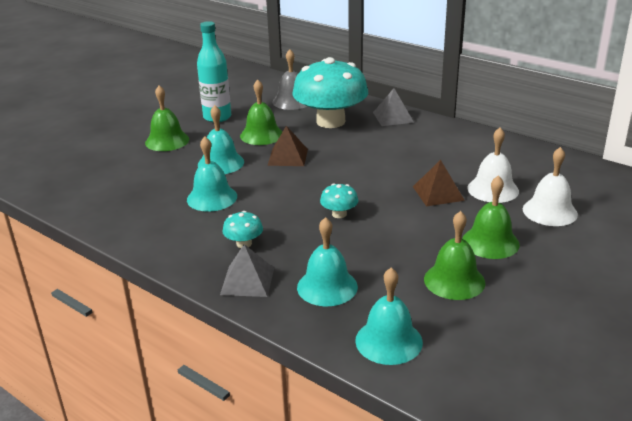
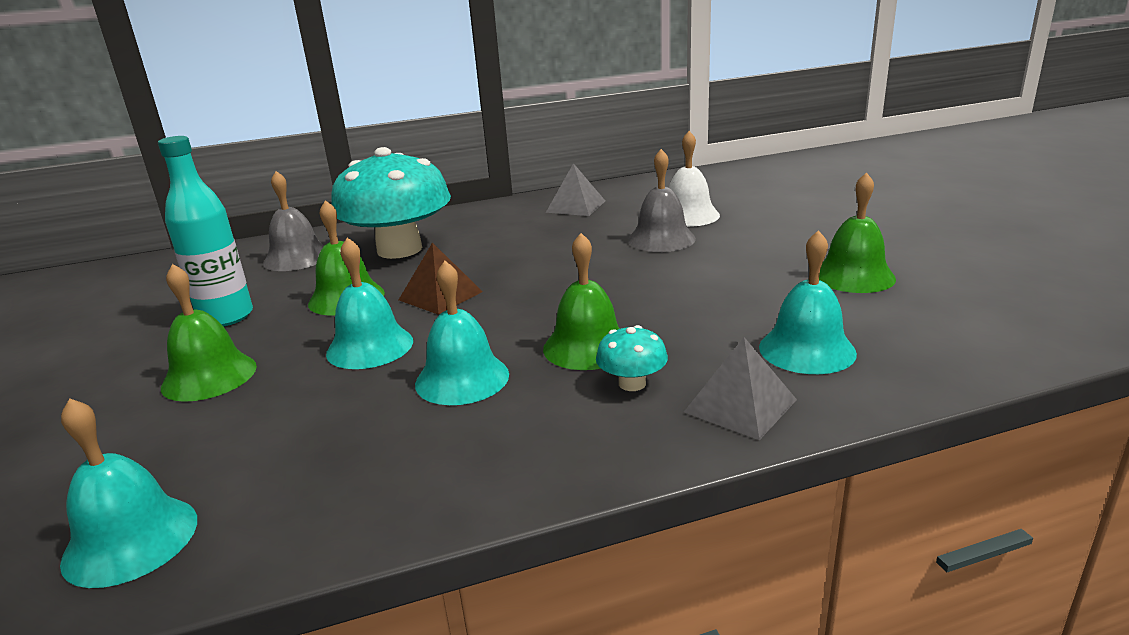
camera: 55 degrees left, 5 degrees down
(339, 214) = (637, 299): turquoise mushroom -> none
(388, 341) = (960, 341): turquoise bell -> turquoise bell (131, 540)
(393, 117) = (456, 218): grey pyramid -> grey pyramid (575, 206)
(438, 193) = (661, 239): brown pyramid -> grey bell
(490, 242) = (791, 242): green bell -> green bell (587, 347)
(550, 211) = (760, 205): white bell -> none

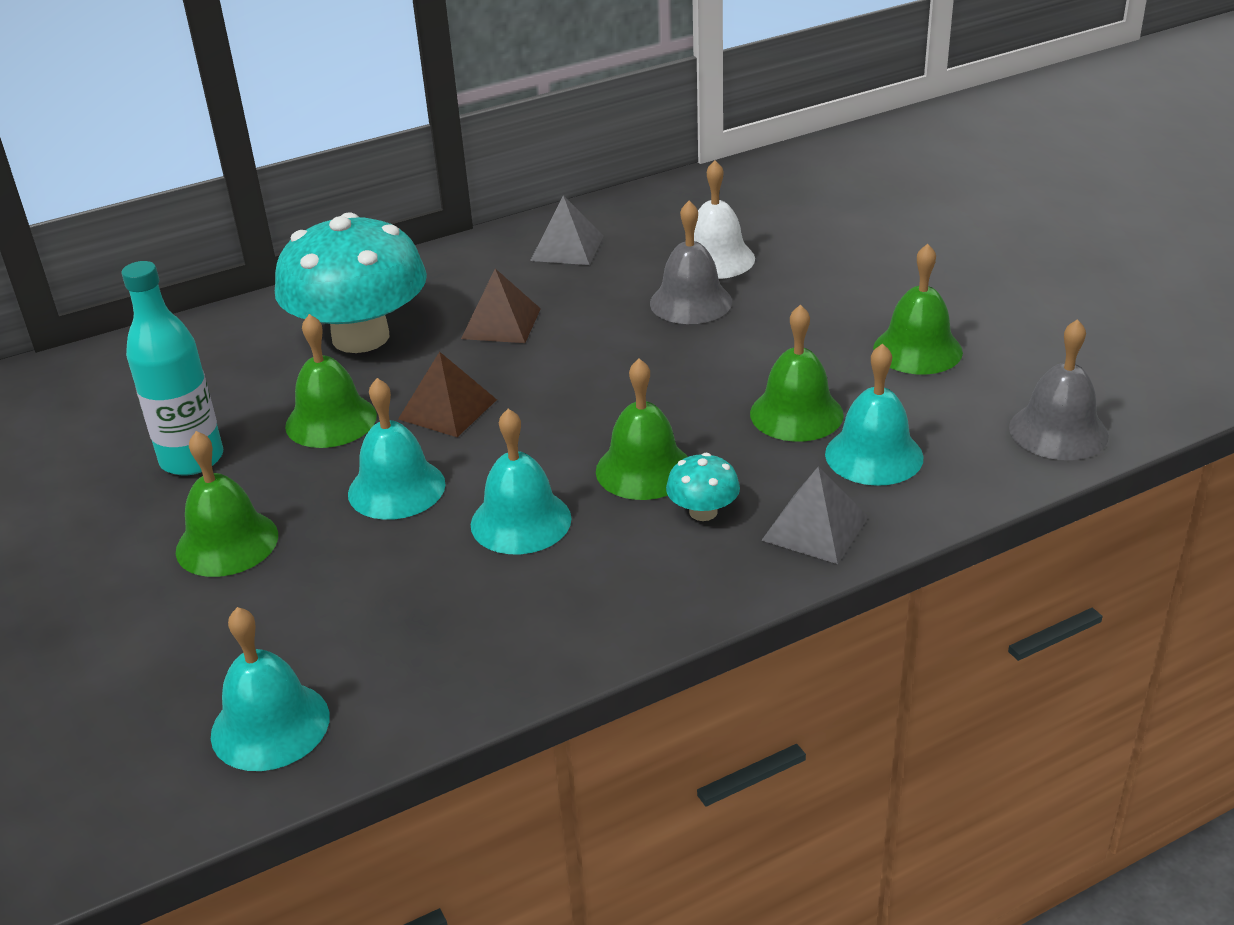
camera: 10 degrees left, 10 degrees up
(297, 258) = (227, 359): grey bell -> grey bell (1058, 431)
(508, 246) = (501, 323): none -> brown pyramid
(736, 314) = (796, 414): none -> green bell

